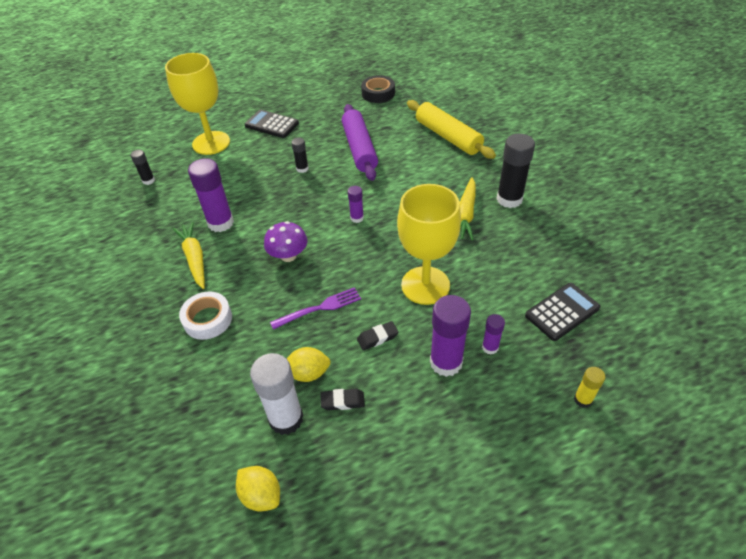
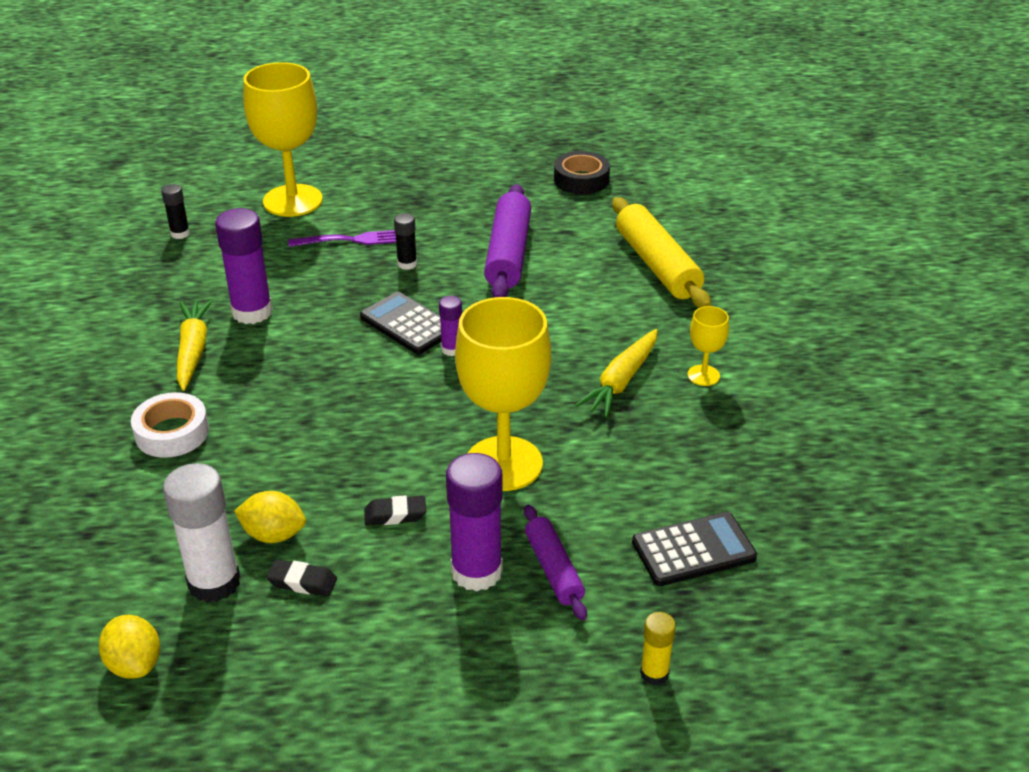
camera: 15 degrees right, 10 degrees down
(272, 124) = (394, 193): black calculator -> black calculator (408, 324)
(288, 256) = (325, 377): purple mushroom -> none
(319, 308) = (333, 456): purple fork -> purple fork (352, 240)
(490, 347) = (553, 569): purple glue stick -> purple rolling pin
(509, 199) = (703, 375): black glue stick -> yellow goblet

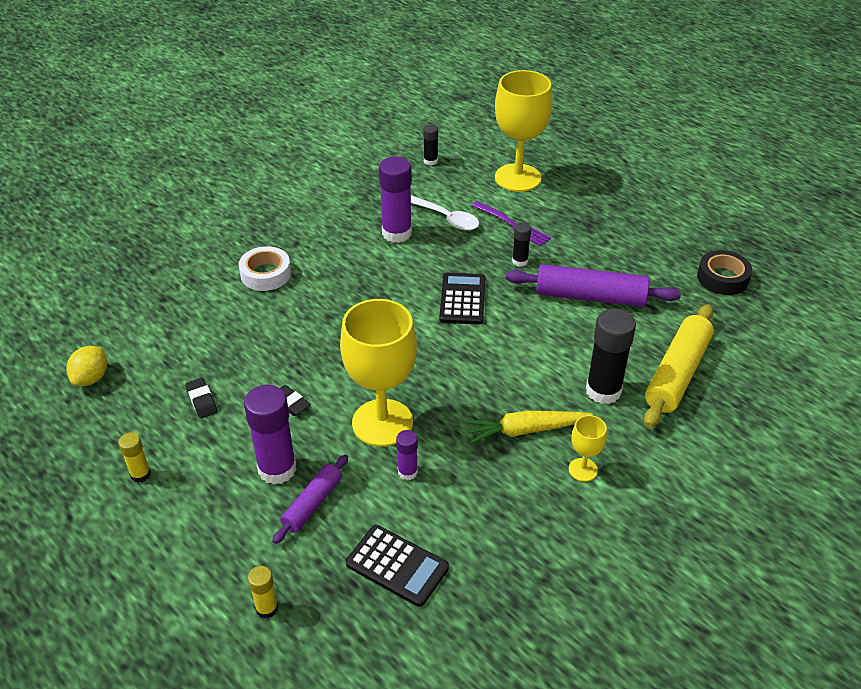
camera: 50 degrees right, 5 degrees up
(193, 350) = (338, 235): yellow carrot -> none
(214, 582) = (171, 367): white glue stick -> none
(273, 534) = (227, 365): yellow lemon -> none
(280, 271) = (446, 218): none -> white spoon
(353, 690) = (140, 474): none -> yellow glue stick
(452, 349) = (462, 333): purple glue stick -> purple glue stick (407, 472)
(508, 254) = (590, 296): purple rolling pin -> purple rolling pin turned 45 degrees clockwise
(628, 313) = (603, 391): none -> black glue stick

